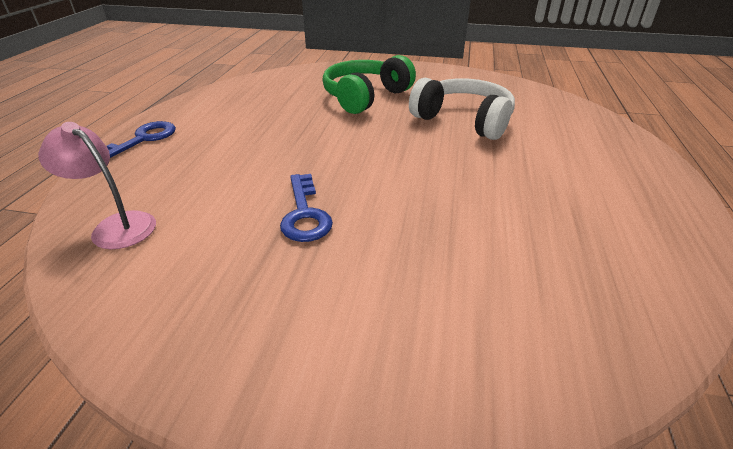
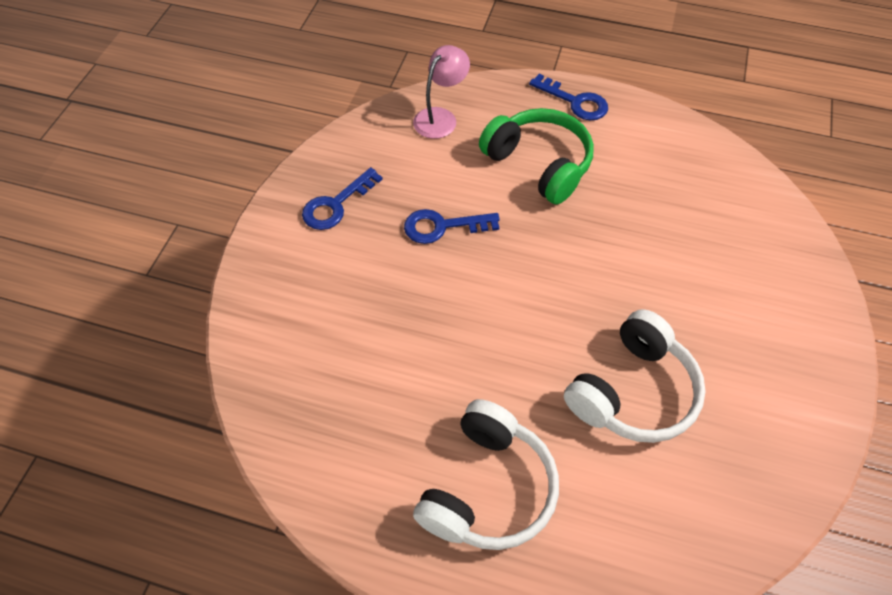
camera: 95 degrees right, 20 degrees up
(257, 317) = (336, 205): none -> blue key
(365, 97) = (701, 287): green headphones -> green headphones (539, 164)
(587, 176) = (488, 488): none -> white headphones

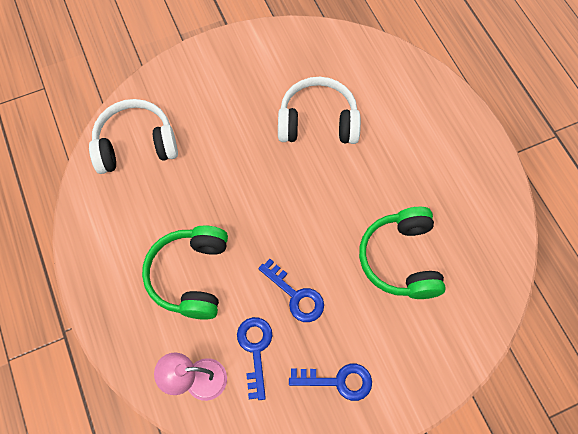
camera: 130 degrees left, 10 degrees up
(388, 341) = (401, 259): none -> green headphones
(488, 488) = (429, 150): white headphones -> white headphones (136, 144)
(575, 102) = (105, 295): blue key -> blue key (255, 350)

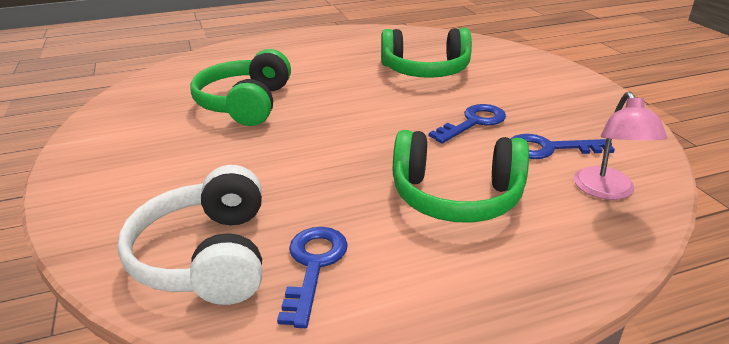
camera: 85 degrees left, 35 degrees down
(318, 121) = (245, 104): white headphones -> green headphones
(338, 381) = (565, 103): blue key -> blue key (313, 266)

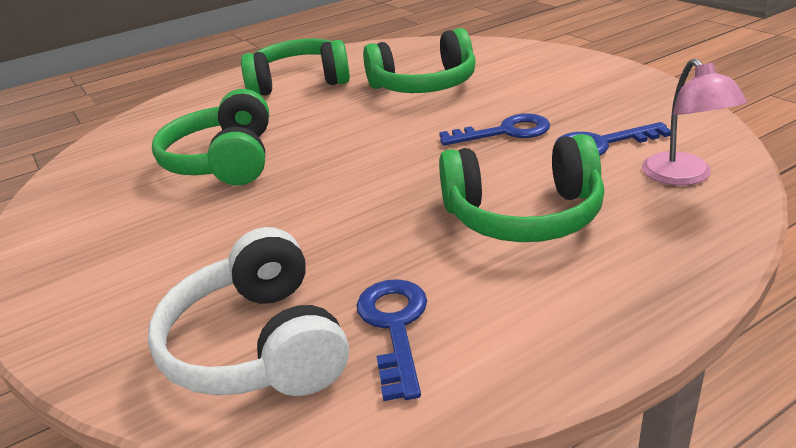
camera: 10 degrees left, 0 degrees up
(329, 50) = (299, 82): none -> green headphones
(473, 122) = (505, 132): blue key -> blue key turned 45 degrees clockwise

